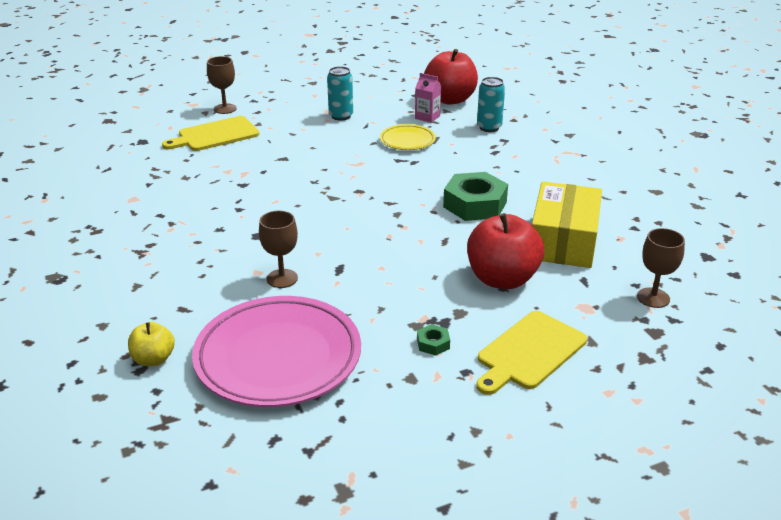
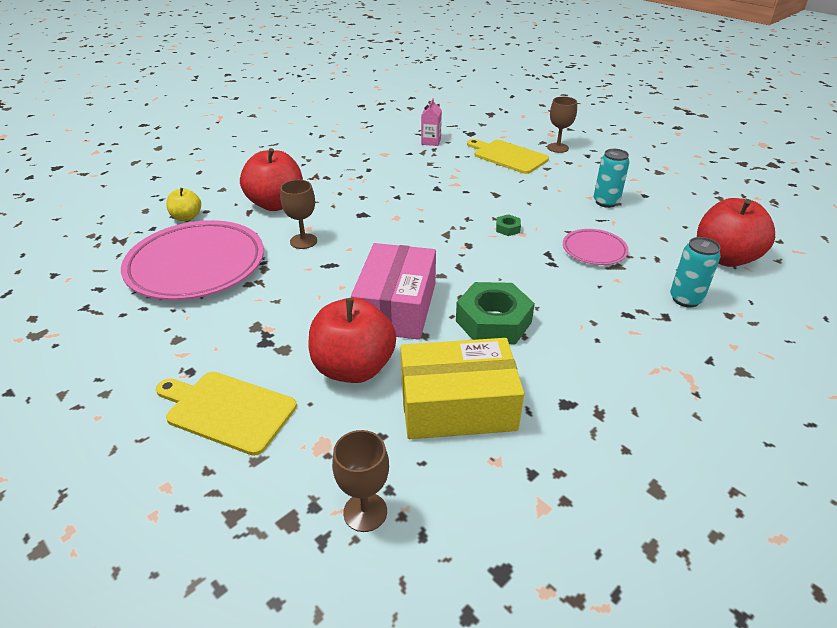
camera: 70 degrees right, 5 degrees up
(183, 287) = (276, 204): none -> red apple
(407, 141) = (594, 250): yellow plate -> pink plate
(427, 117) = (662, 251): pink carton -> pink carton (431, 141)
(430, 244) = (396, 307): none -> pink box
(433, 344) = (229, 342): green nut -> green nut (508, 228)

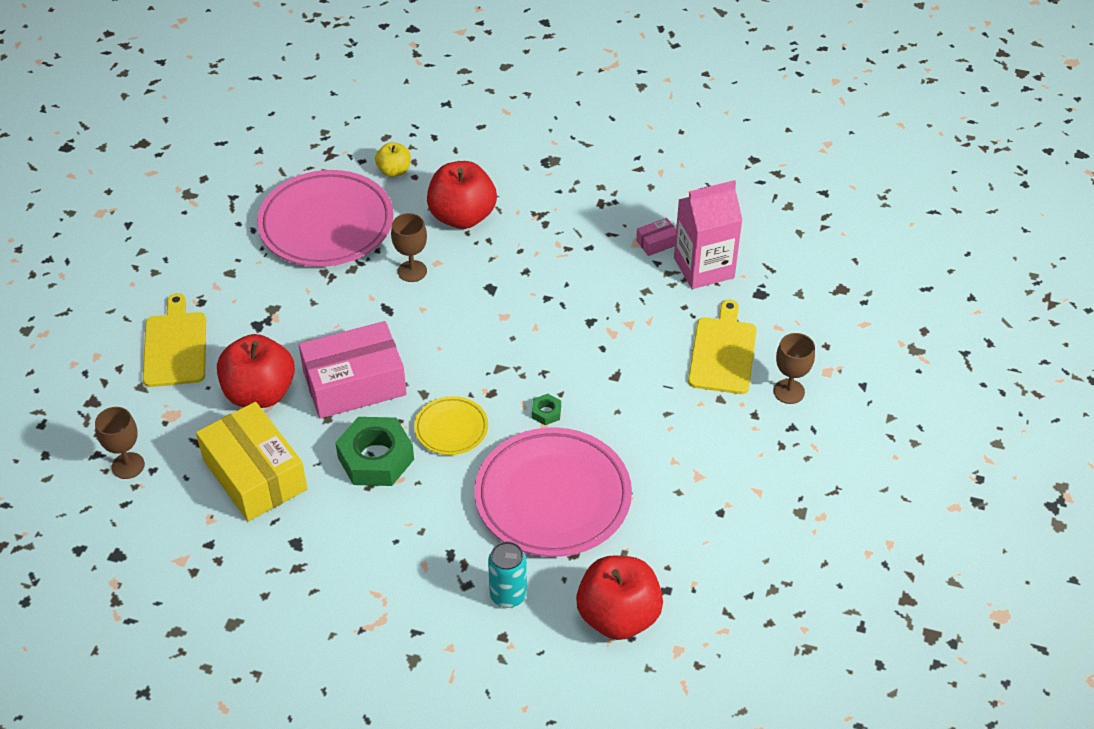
camera: 60 degrees right, 10 degrees up
(392, 148) = (657, 242): none -> pink box
(431, 141) = (704, 268): pink carton -> pink carton, size x1.94
(490, 273) = (451, 429): none -> yellow plate
(594, 250) = (553, 497): pink plate -> pink plate, size x2.05
(606, 202) = (672, 479): turquoise can -> none

